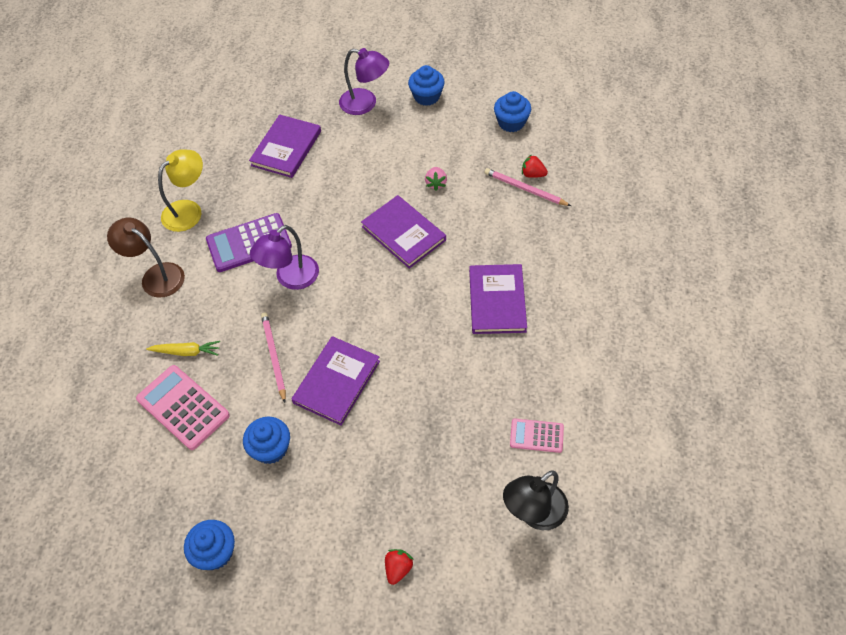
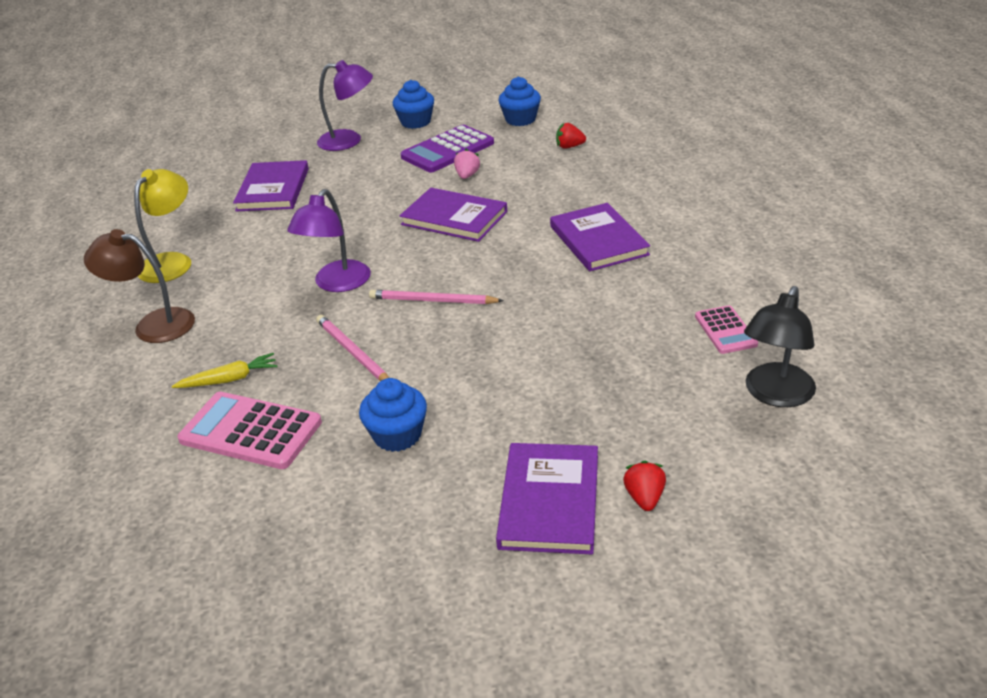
camera: 20 degrees left, 20 degrees down
(215, 552) = (375, 563): blue cupcake -> none
(249, 243) = (266, 269): purple calculator -> purple calculator (448, 150)
(336, 382) = (449, 352): purple book -> purple book (549, 501)
(436, 183) = (467, 176): pink strawberry -> pink strawberry turned 150 degrees counterclockwise
(525, 189) = (569, 158): pink pencil -> pink pencil (432, 301)
(536, 436) = (725, 330): pink calculator -> pink calculator turned 90 degrees counterclockwise

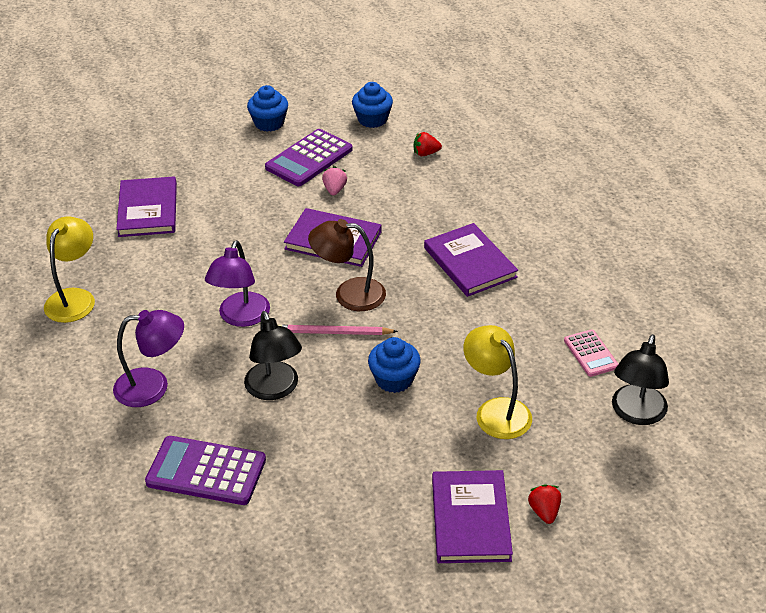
camera: 10 degrees left, 5 degrees up
(153, 324) = (80, 368): brown lamp -> brown lamp (349, 294)
(229, 379) = (171, 422): yellow carrot -> none
(250, 431) = (206, 471): pink calculator -> purple calculator
(349, 140) = (207, 147): purple lamp -> purple lamp (153, 386)
(353, 352) = (275, 389): pink pencil -> black lamp
(397, 435) = (334, 468): blue cupcake -> blue cupcake (394, 379)
(603, 384) = (496, 410): none -> yellow lamp

